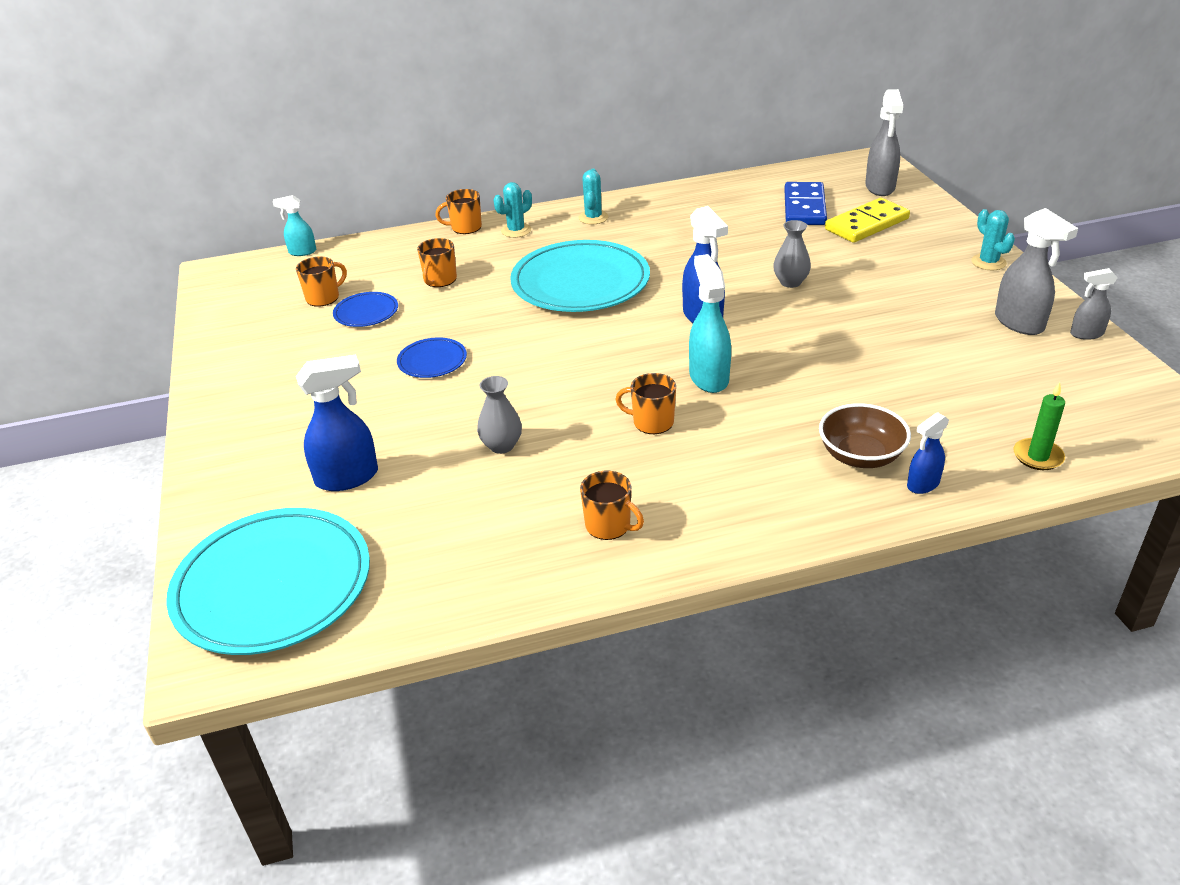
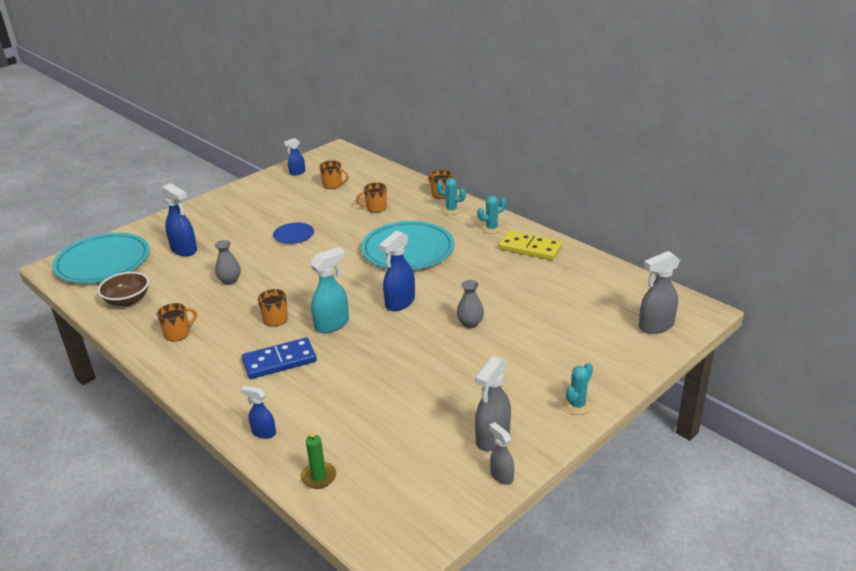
camera: 60 degrees right, 5 degrees down
(238, 319) = (297, 173): none -> blue spray bottle
(302, 252) = (373, 161): turquoise spray bottle -> none
(366, 312) = (327, 201): blue plate -> none
(609, 526) = (178, 333): orange mug -> orange mug turned 135 degrees counterclockwise
(804, 207) = (586, 301): blue domino -> blue domino (279, 361)
(860, 456) = (281, 401): brown bowl -> brown bowl (127, 300)
(866, 224) = (586, 334): yellow domino -> yellow domino (530, 248)

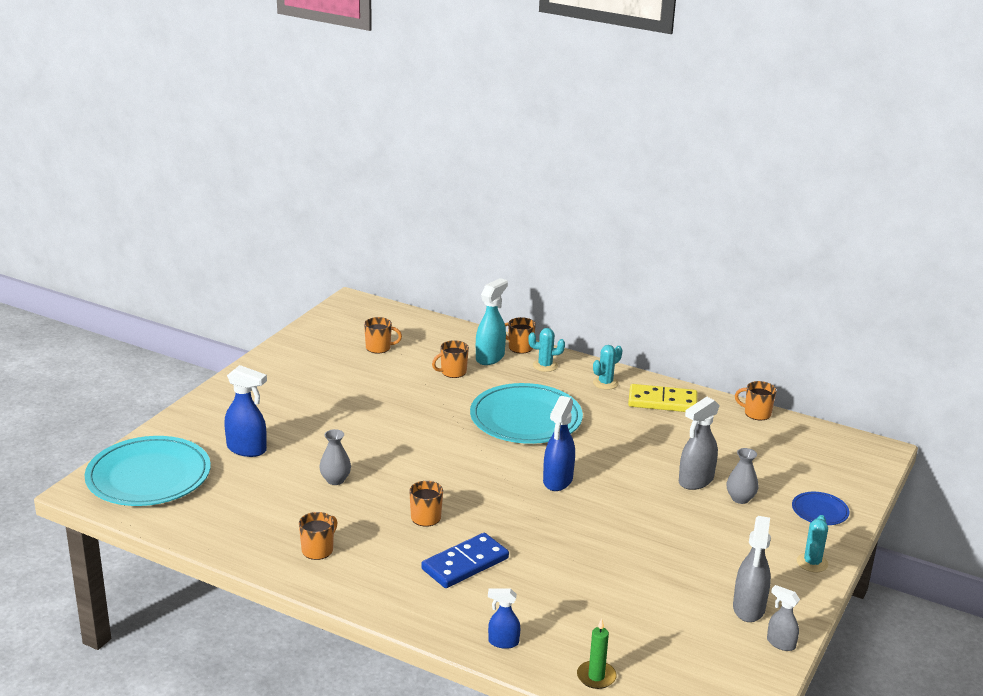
camera: 20 degrees left, 5 degrees down
(127, 300) = (221, 519): brown bowl -> none
(294, 235) = (375, 415): blue plate -> blue plate (819, 511)
(297, 173) = (321, 336): blue spray bottle -> none
(332, 324) = (497, 515): turquoise spray bottle -> turquoise spray bottle (490, 357)
(470, 323) = (650, 493): grey vase -> grey vase (740, 498)
(607, 266) = (756, 413): none -> orange mug
(655, 326) = (842, 471): grey spray bottle -> grey spray bottle (695, 481)

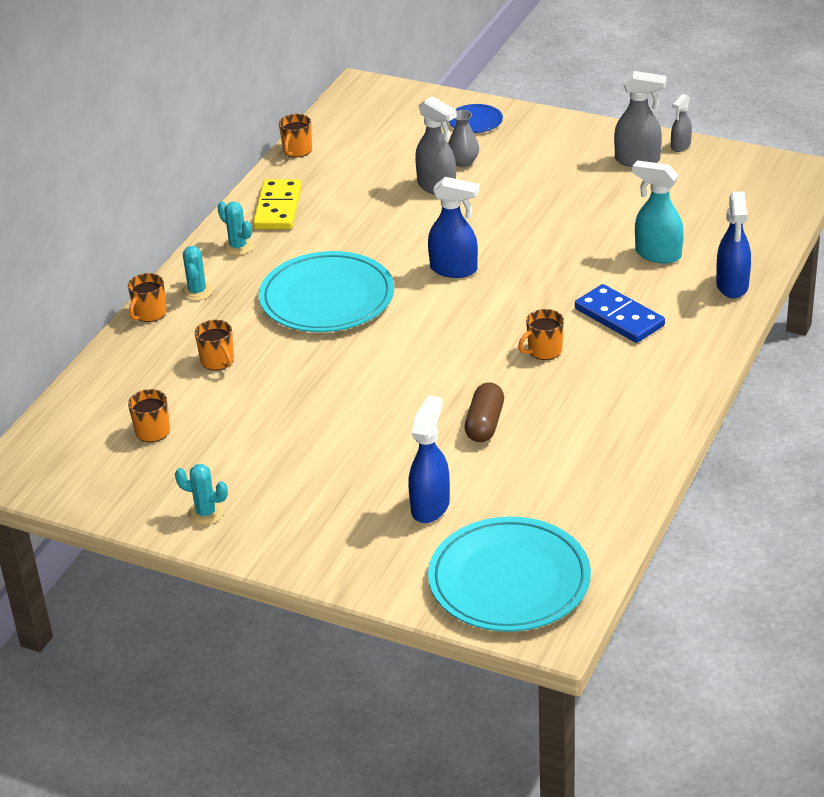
camera: 90 degrees left, 10 degrees up
(318, 550) = (623, 417): orange mug -> none
(335, 480) = (485, 424): grey vase -> brown capsule
(490, 357) = (177, 335): turquoise spray bottle -> turquoise spray bottle (657, 254)
(503, 642) = (732, 286): blue spray bottle -> blue spray bottle, size x1.69
(596, 677) = (759, 234): green candle -> none
(812, 563) = (560, 128): turquoise cactus -> turquoise cactus (206, 513)

